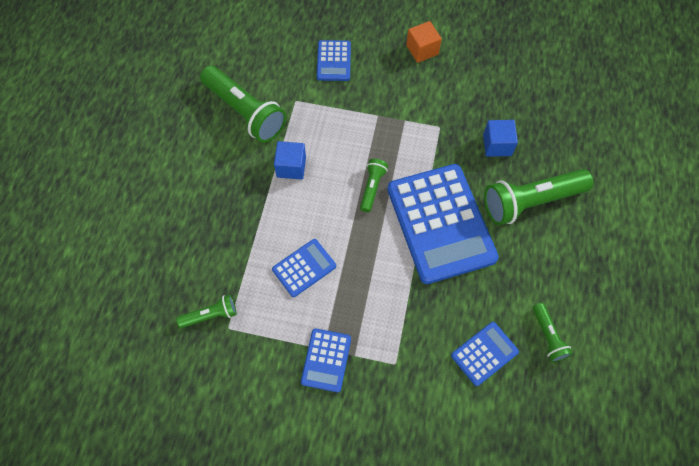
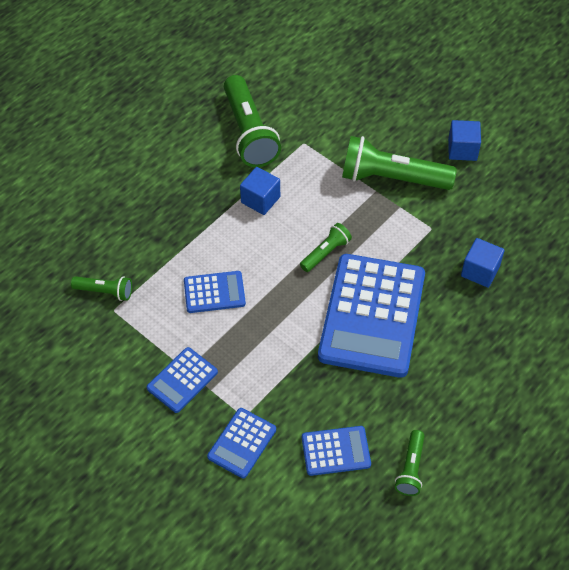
camera: 30 degrees right, 10 degrees down
(333, 61) = (365, 123): blue calculator -> blue calculator (242, 443)
(422, 50) = (462, 149): orange cube -> blue cube
(531, 201) = (479, 339): green flashlight -> green flashlight (392, 178)

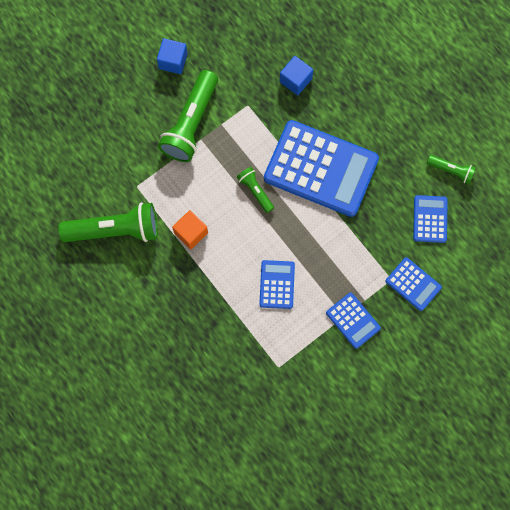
camera: 80 degrees left, 20 degrees up
(105, 291) = (259, 372): green flashlight -> none
(260, 200) = (191, 233): blue cube -> orange cube

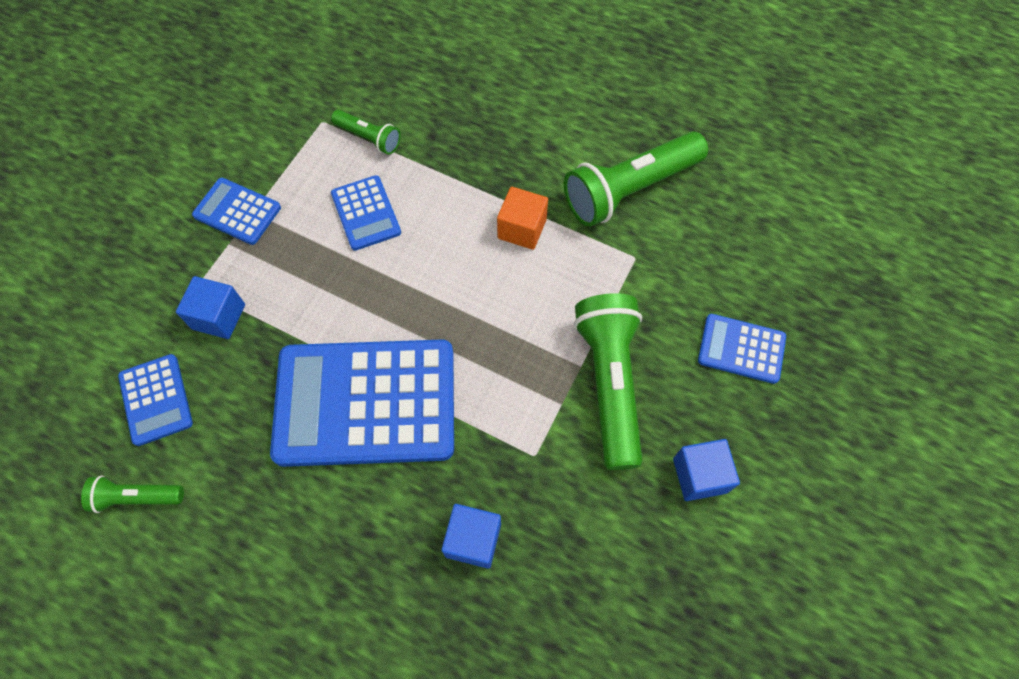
camera: 155 degrees right, 10 degrees down
(255, 191) = (455, 324): green flashlight -> green flashlight (369, 138)
(383, 254) = (219, 317): none -> blue cube
(413, 284) = (159, 293): blue calculator -> blue calculator (741, 349)

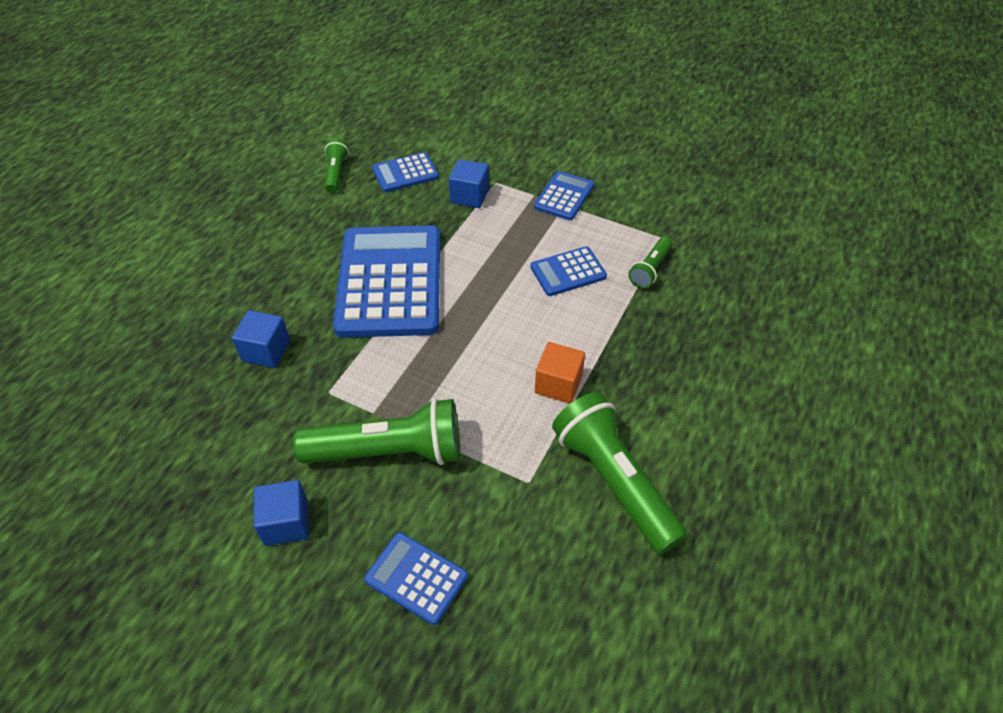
camera: 90 degrees right, 15 degrees down
(741, 349) = (416, 578): blue calculator -> blue calculator turned 75 degrees counterclockwise

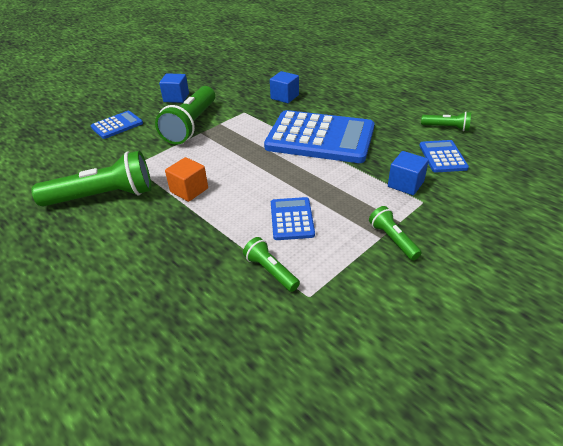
camera: 110 degrees right, 10 degrees down
(564, 196) = (393, 240): blue calculator -> green flashlight

